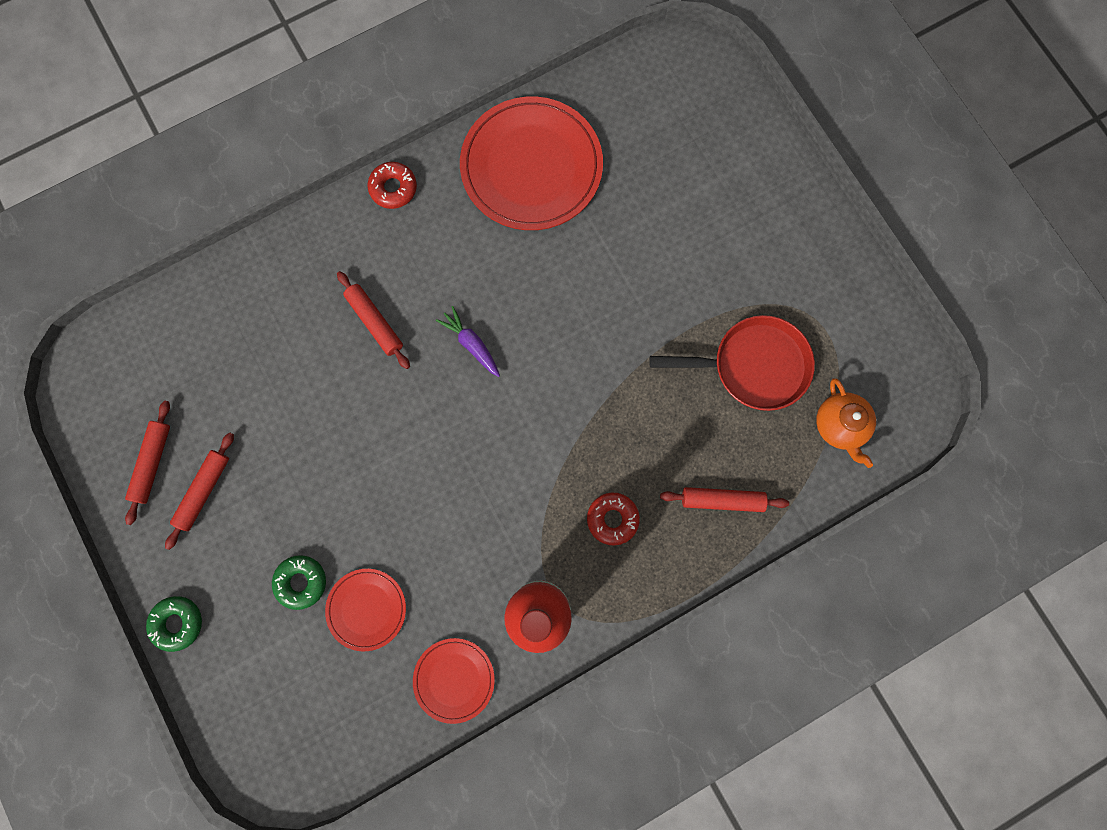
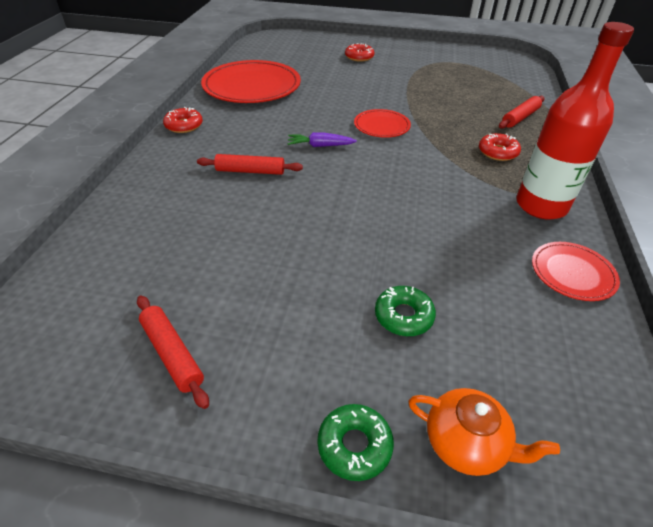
camera: 50 degrees left, 35 degrees down
(204, 491) = (246, 332): red rolling pin -> none
(366, 609) = (467, 289): red plate -> red plate (381, 126)
(728, 210) = (359, 57): none -> red donut
(753, 366) = (449, 82): red pan -> none
(839, 425) = (508, 77): orange teapot -> orange teapot (466, 443)

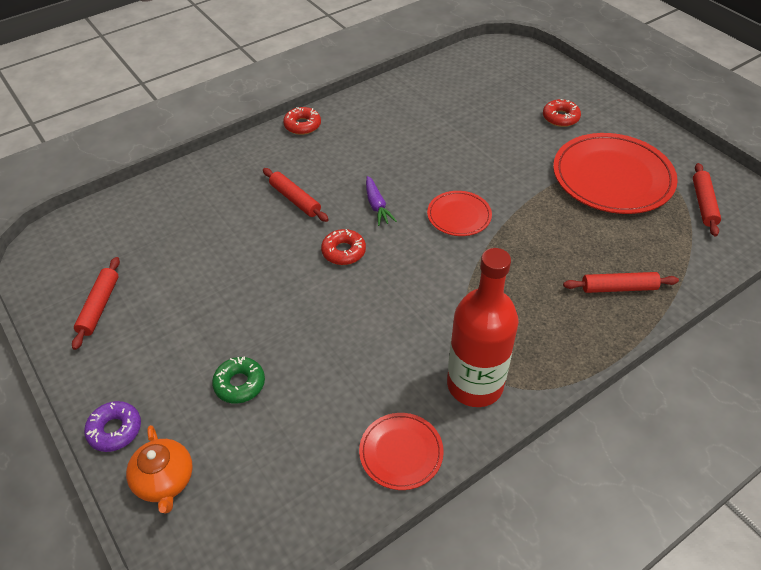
camera: 45 degrees right, 5 degrees up
(252, 86) = (406, 107): red plate -> red plate (612, 177)
(320, 146) = (377, 206): purple carrot -> purple carrot turned 150 degrees counterclockwise
(354, 445) = (115, 430): green donut -> purple donut
(491, 65) = (703, 204): none -> red rolling pin
(497, 152) = (525, 310): red donut -> red donut (343, 251)

